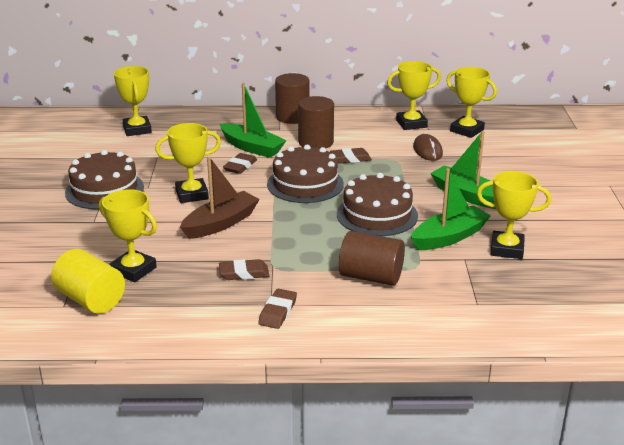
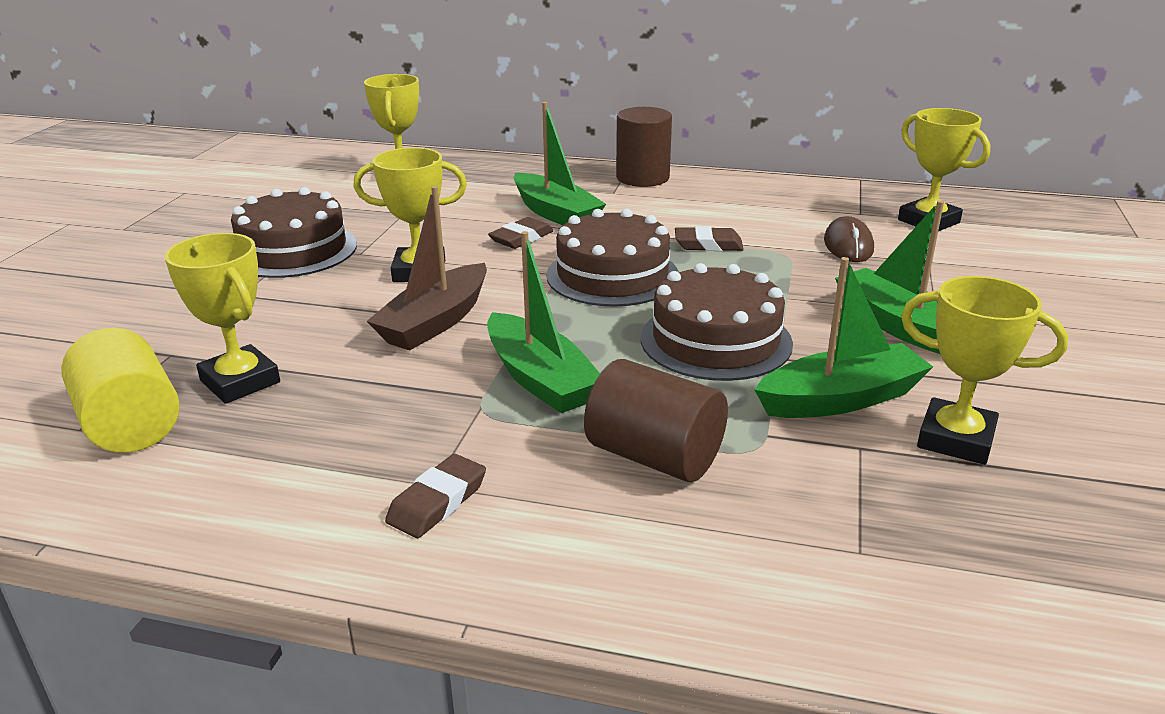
camera: 15 degrees right, 0 degrees up
(220, 223) = (435, 322): brown boat -> brown boat turned 150 degrees clockwise
(244, 273) = (421, 414): brown eraser -> none
(295, 247) = (540, 379): none -> green boat
(316, 142) = (662, 215): brown cylinder -> none
(411, 124) = (833, 203): yellow trophy -> none

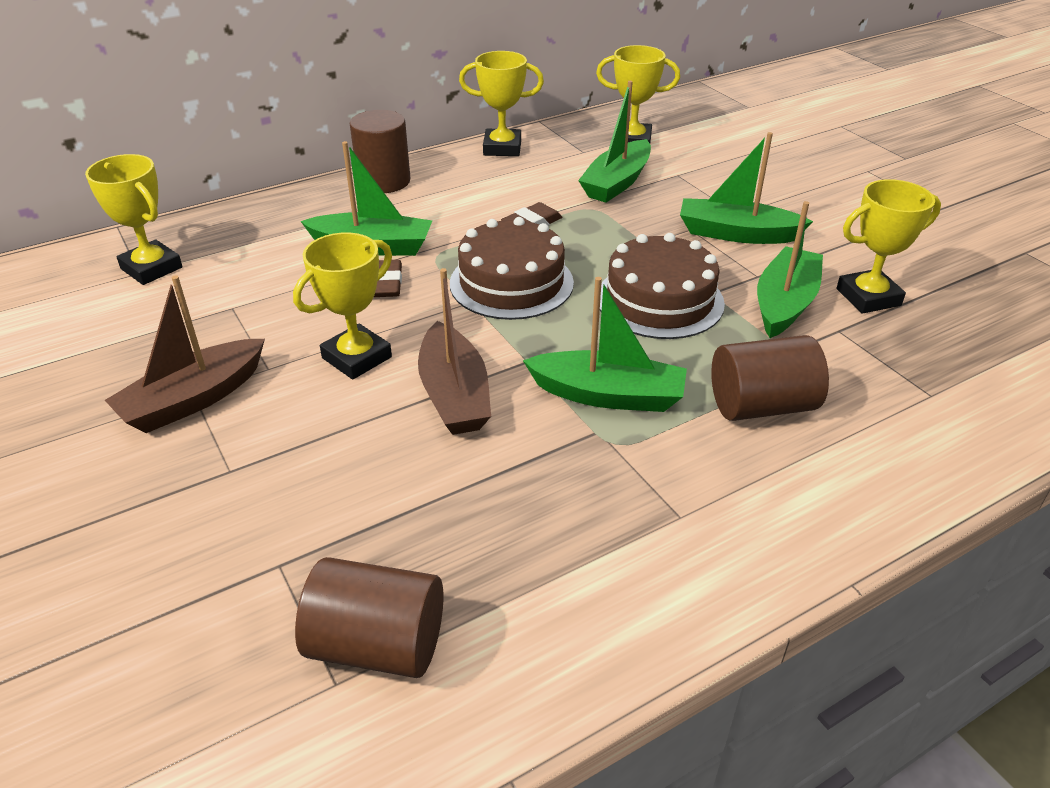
camera: 45 degrees left, 10 degrees up
(130, 425) = (377, 645): yellow cylinder -> brown cylinder
(240, 381) = (396, 544): yellow trophy -> yellow trophy (502, 148)
(293, 250) = (194, 399): brown cake -> brown boat
(437, 502) = (705, 526): brown eraser -> none
(848, 245) = (617, 183): brown mouse -> green boat

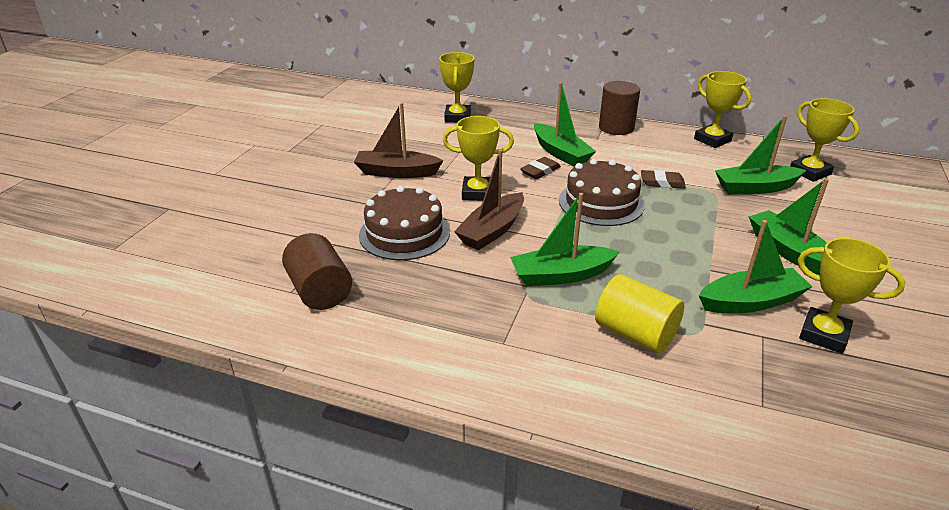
camera: 50 degrees right, 5 degrees down
(608, 395) = (561, 275): green boat -> green boat turned 105 degrees clockwise
(659, 300) = (670, 255): brown cake -> brown cake (404, 233)
(761, 406) = (635, 334): brown cylinder -> yellow cylinder

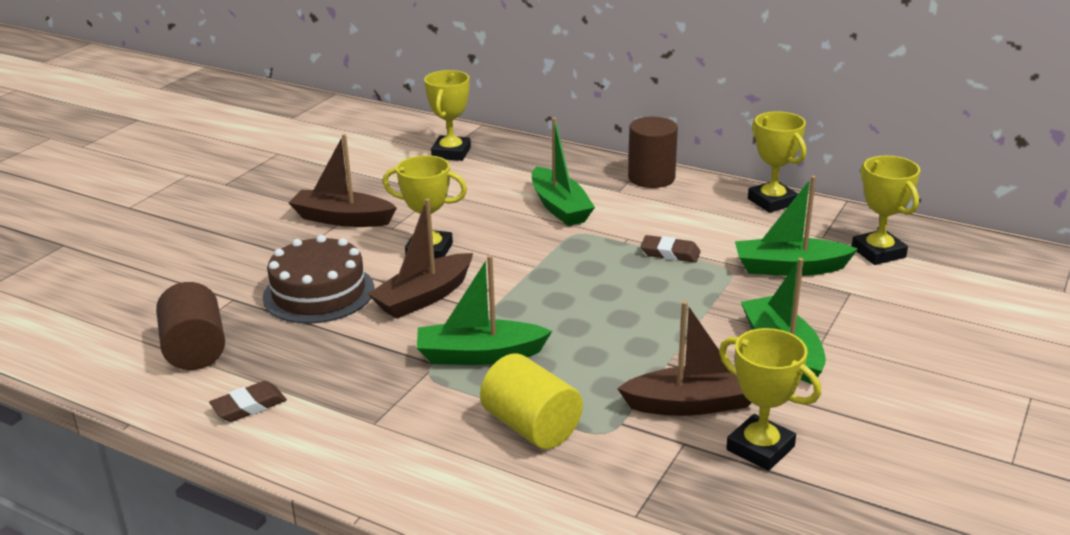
camera: 10 degrees right, 5 degrees down
(540, 171) = (521, 228): brown eraser -> brown eraser (249, 406)
(601, 202) = (576, 273): brown cake -> none
(750, 302) = (694, 404): green boat -> brown boat

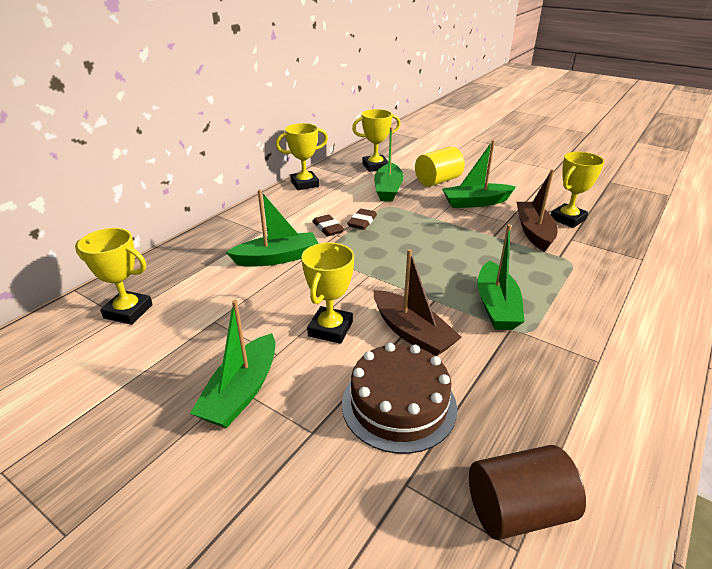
camera: 85 degrees left, 5 degrees up
(249, 406) = (604, 447): brown eraser -> brown eraser (328, 228)
(342, 219) = (242, 392): brown boat -> green boat
(531, 427) = (576, 288): yellow cylinder -> yellow cylinder (438, 181)
(651, 178) = (248, 218): brown cylinder -> none

